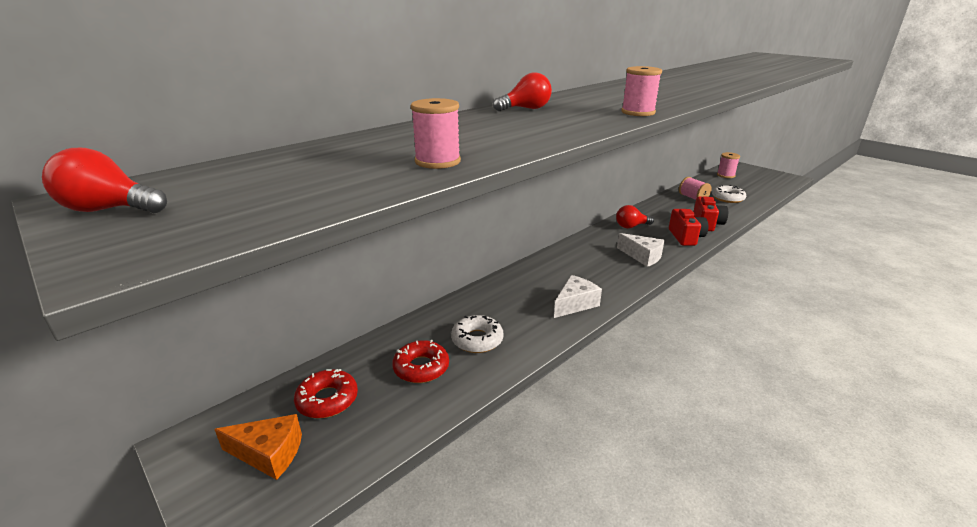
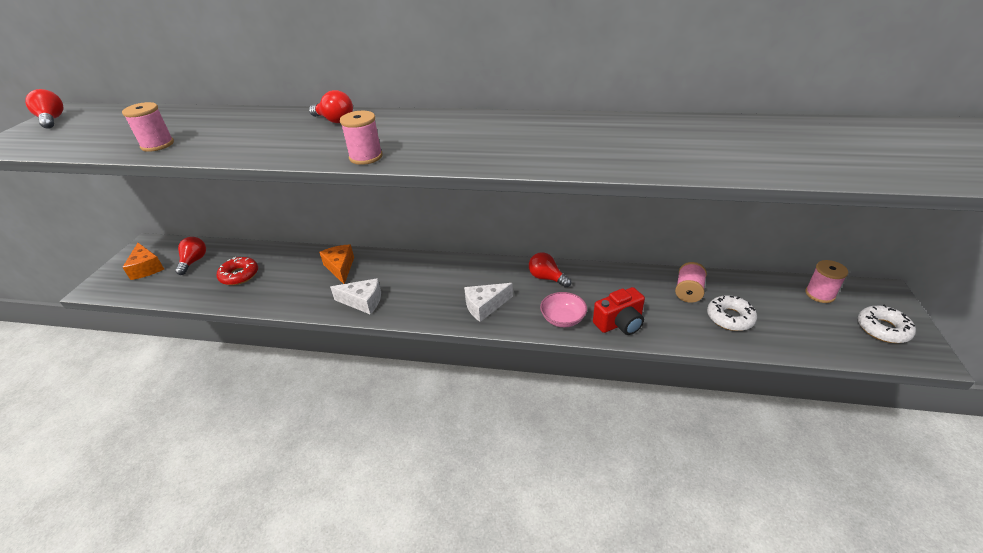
camera: 55 degrees right, 10 degrees up
(327, 400) = (194, 261): red donut -> red light bulb
(477, 340) = (282, 281): white donut -> white donut (883, 329)
(500, 300) = (340, 268): none -> orange cheese
(642, 256) = (485, 306): white cheese -> white cheese turned 60 degrees clockwise
(685, 237) = (562, 319): red camera -> pink bowl

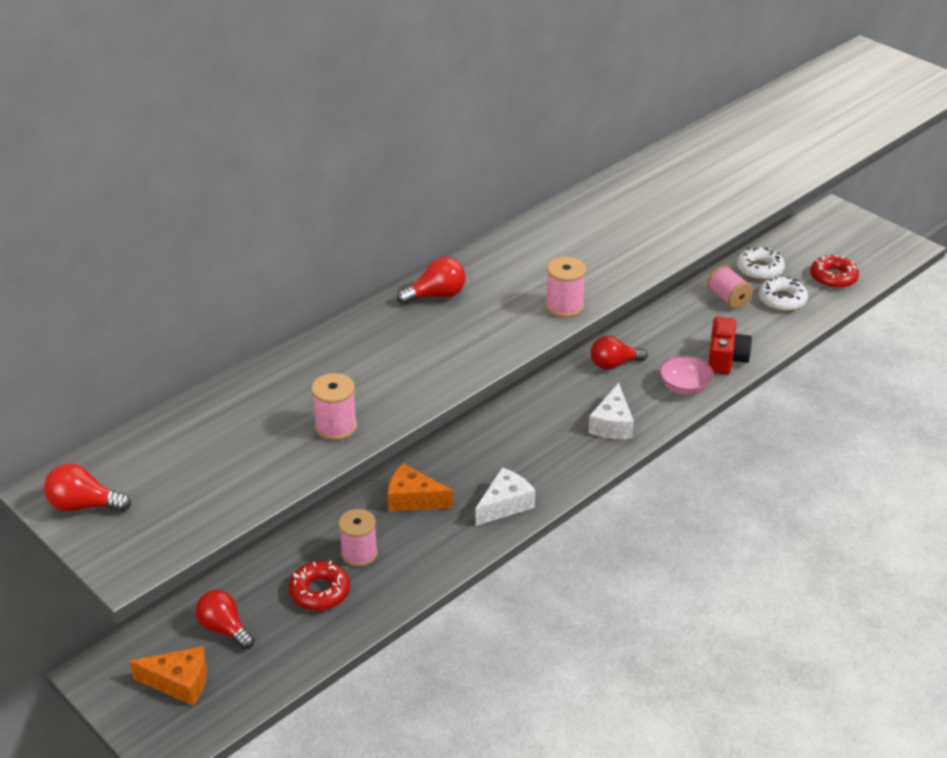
camera: 55 degrees left, 0 degrees up
(803, 331) = (833, 277): none -> red donut
(820, 294) = (804, 240): pink spool -> pink spool (359, 554)
(883, 329) = (868, 243): white donut -> white donut (759, 269)

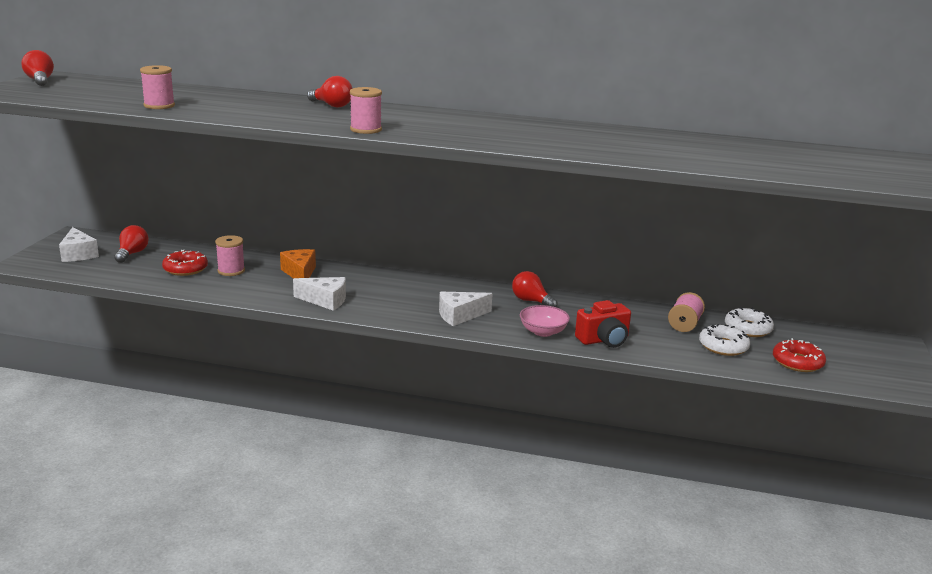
camera: 55 degrees right, 15 degrees down
(179, 683) = (78, 254): orange cheese -> white cheese

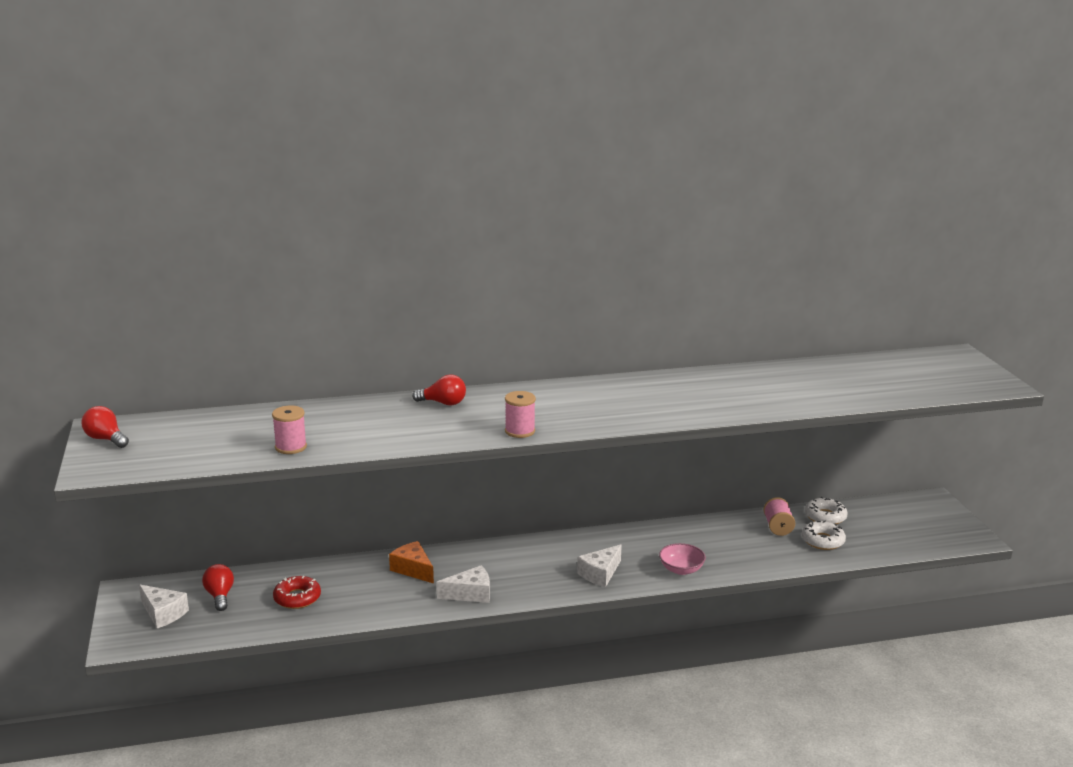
camera: 25 degrees left, 0 degrees up
(231, 271) = (345, 586): pink spool -> none
(531, 301) = (642, 539): red light bulb -> none
(604, 340) = (733, 563): red camera -> none
(797, 362) = (884, 539): red donut -> none

